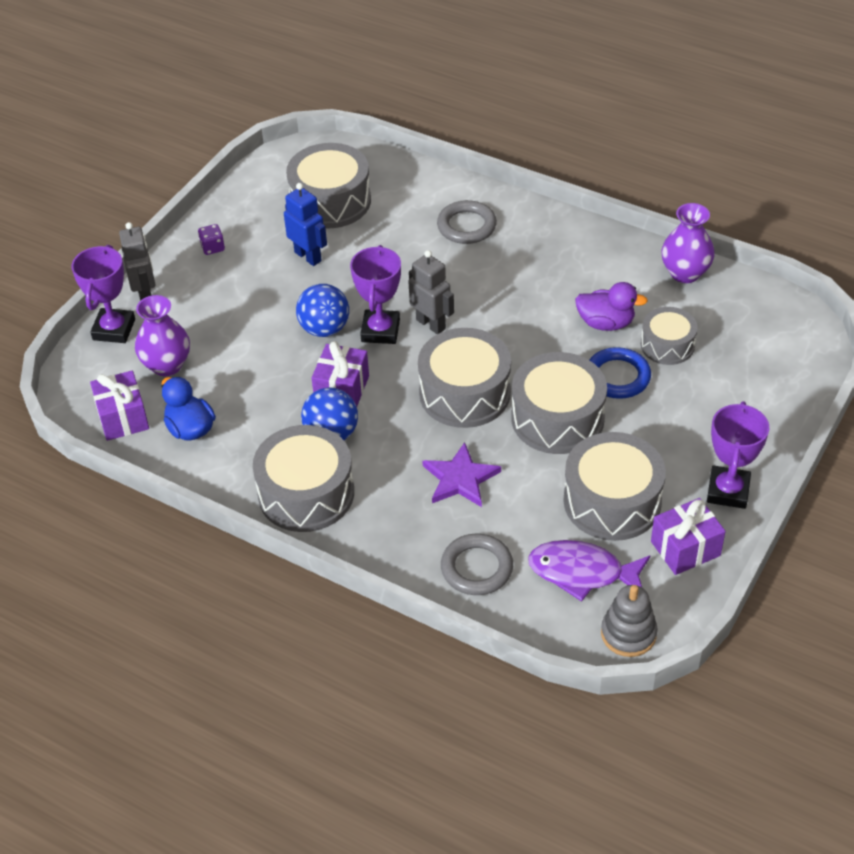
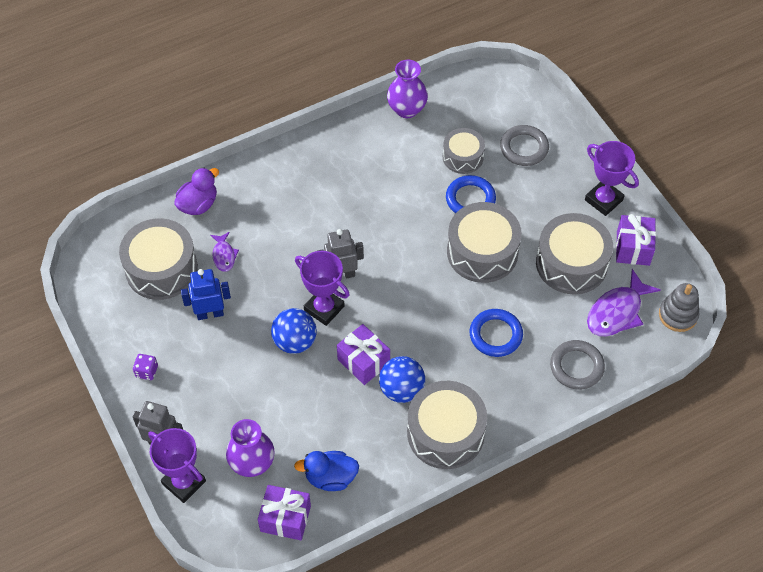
camera: 60 degrees left, 10 degrees up
(381, 233) = (224, 255): none -> purple fish
(460, 478) = (495, 335): purple star -> blue ring
(464, 393) = (421, 291): grey drum -> none
(466, 226) = (260, 201): grey ring -> grey ring (524, 148)
(606, 323) = (418, 177): purple duck -> purple duck (198, 204)

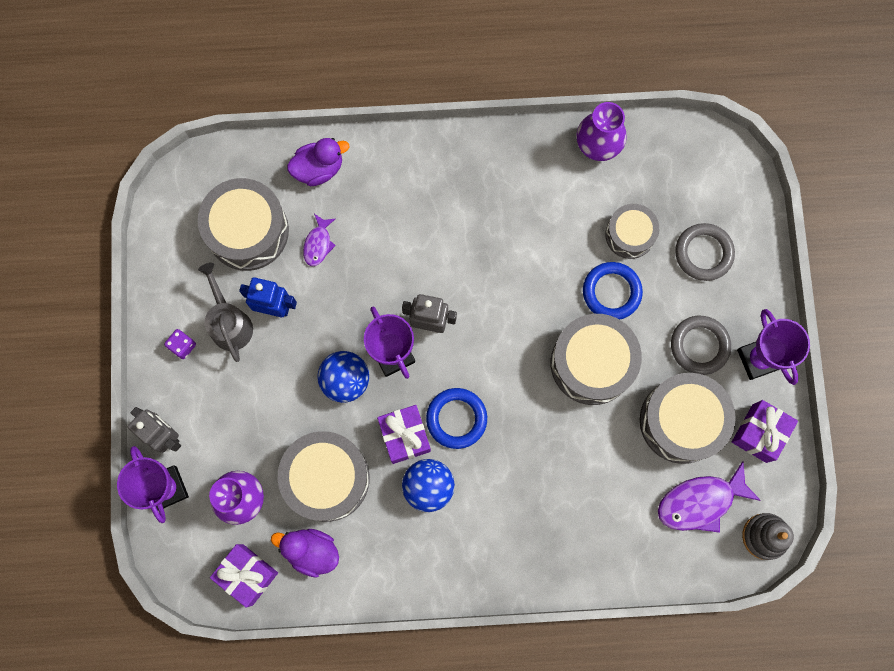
camera: 25 degrees right, 20 degrees up
(178, 339) = (229, 322): none -> grey watering can
(330, 477) = (311, 551): blue duck -> purple duck
(445, 433) = (449, 557): grey drum -> grey drum (326, 478)
(495, 335) = (557, 469): blue ring -> blue ring (456, 419)
(576, 367) = (623, 546): grey ring -> grey ring (699, 346)

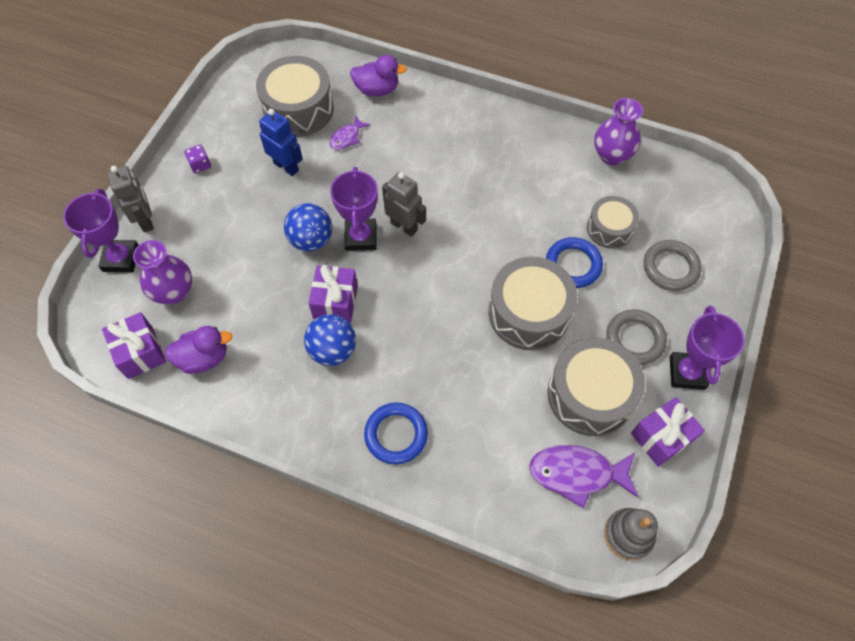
camera: 25 degrees right, 15 degrees down
(229, 322) = (246, 163): grey watering can -> none
(311, 551) = (204, 358): purple duck -> purple duck turned 120 degrees clockwise
(326, 478) = (251, 306): grey drum -> none
(456, 419) = (387, 307): blue ring -> blue ring (396, 434)

